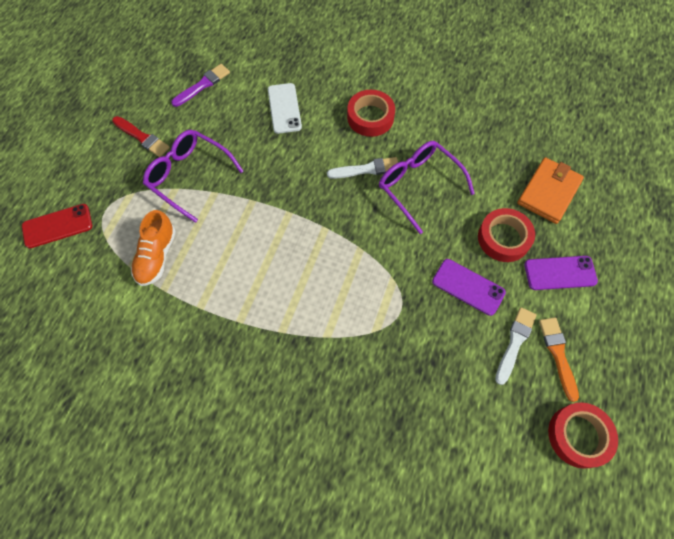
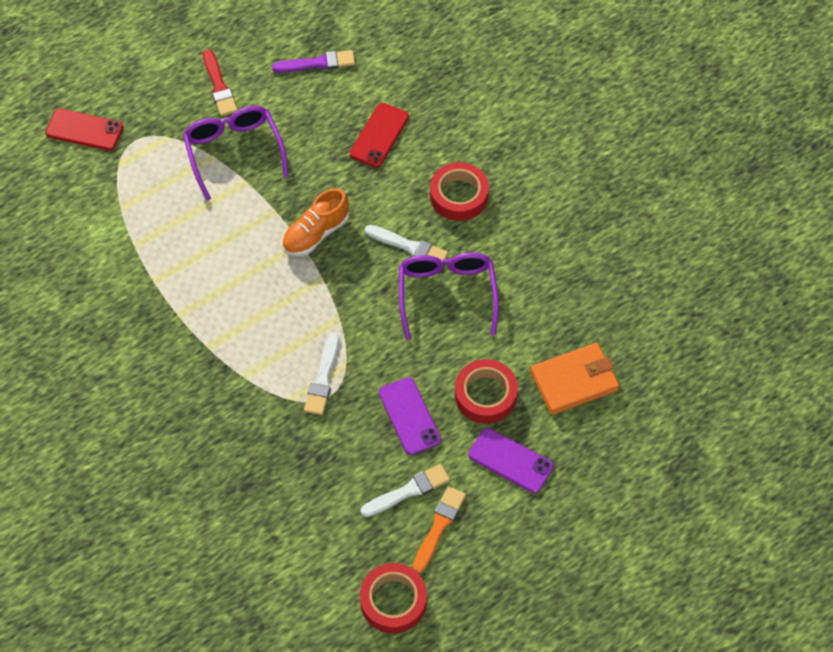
camera: 35 degrees right, 5 degrees down
(156, 256) = (150, 211): orange shoe -> orange shoe (316, 233)
(284, 108) = (379, 135): white phone -> red phone
(385, 299) = (323, 378): none -> white brush

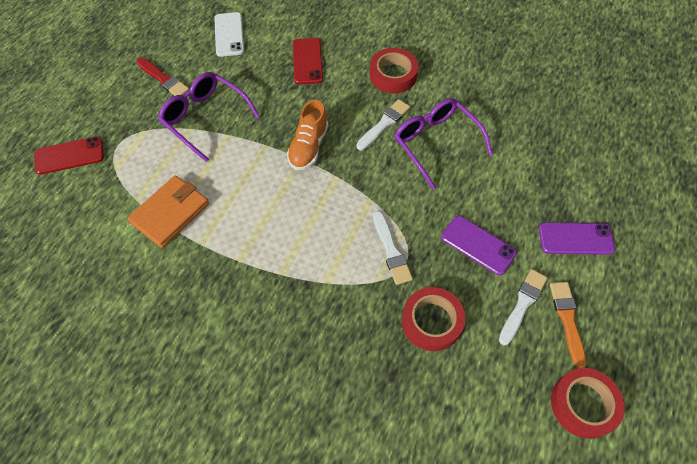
camera: 30 degrees left, 0 degrees up
(317, 63) = (229, 34): purple brush -> white phone
(409, 246) = (384, 124): white brush -> white brush turned 45 degrees counterclockwise
(485, 395) = (519, 200): red tape -> red tape (431, 321)
(574, 381) = (570, 159): orange wallet -> orange wallet (170, 213)

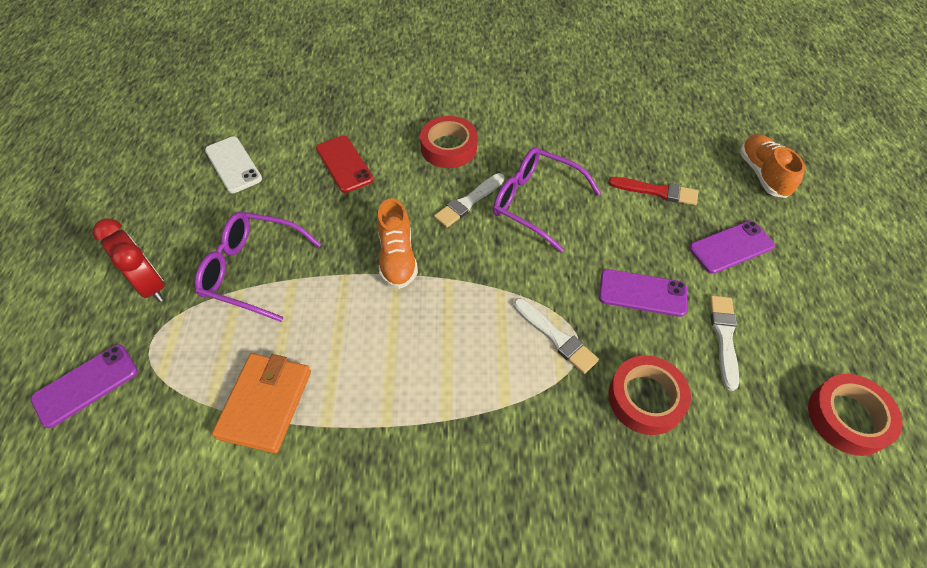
camera: 25 degrees left, 5 degrees down
(69, 155) = (86, 385): red phone -> purple phone
(136, 104) = (150, 285): none -> red clock
(163, 79) = (174, 243): red brush -> red brush (656, 191)
(384, 124) = (468, 202): white brush -> white brush turned 150 degrees counterclockwise
(567, 320) = (776, 334): orange brush -> none
(646, 190) = (763, 174): none -> orange shoe

